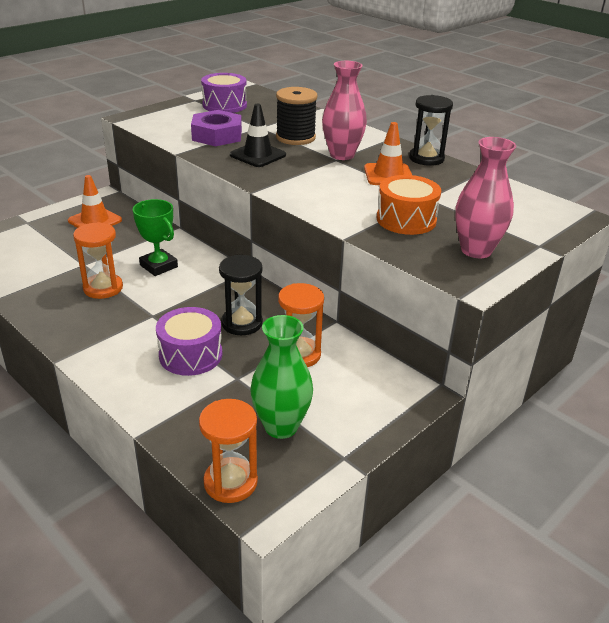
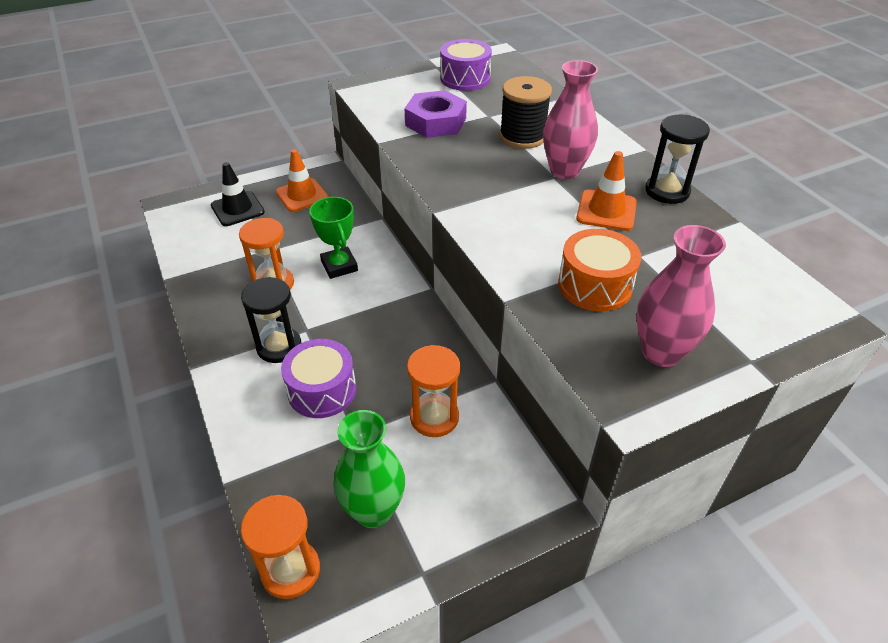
camera: 20 degrees right, 10 degrees up
(242, 323) = (392, 360): black hourglass -> black hourglass (279, 347)
(257, 155) = (466, 157): black traffic cone -> black traffic cone (237, 209)

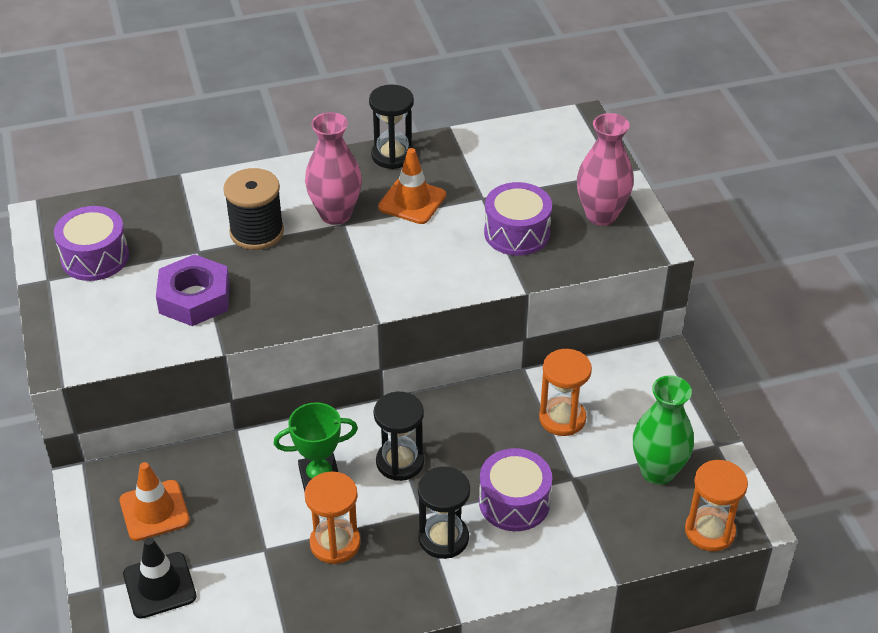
camera: 80 degrees left, 0 degrees up
(361, 309) = (400, 462): none -> black hourglass
(595, 285) = (517, 233): orange drum -> purple drum

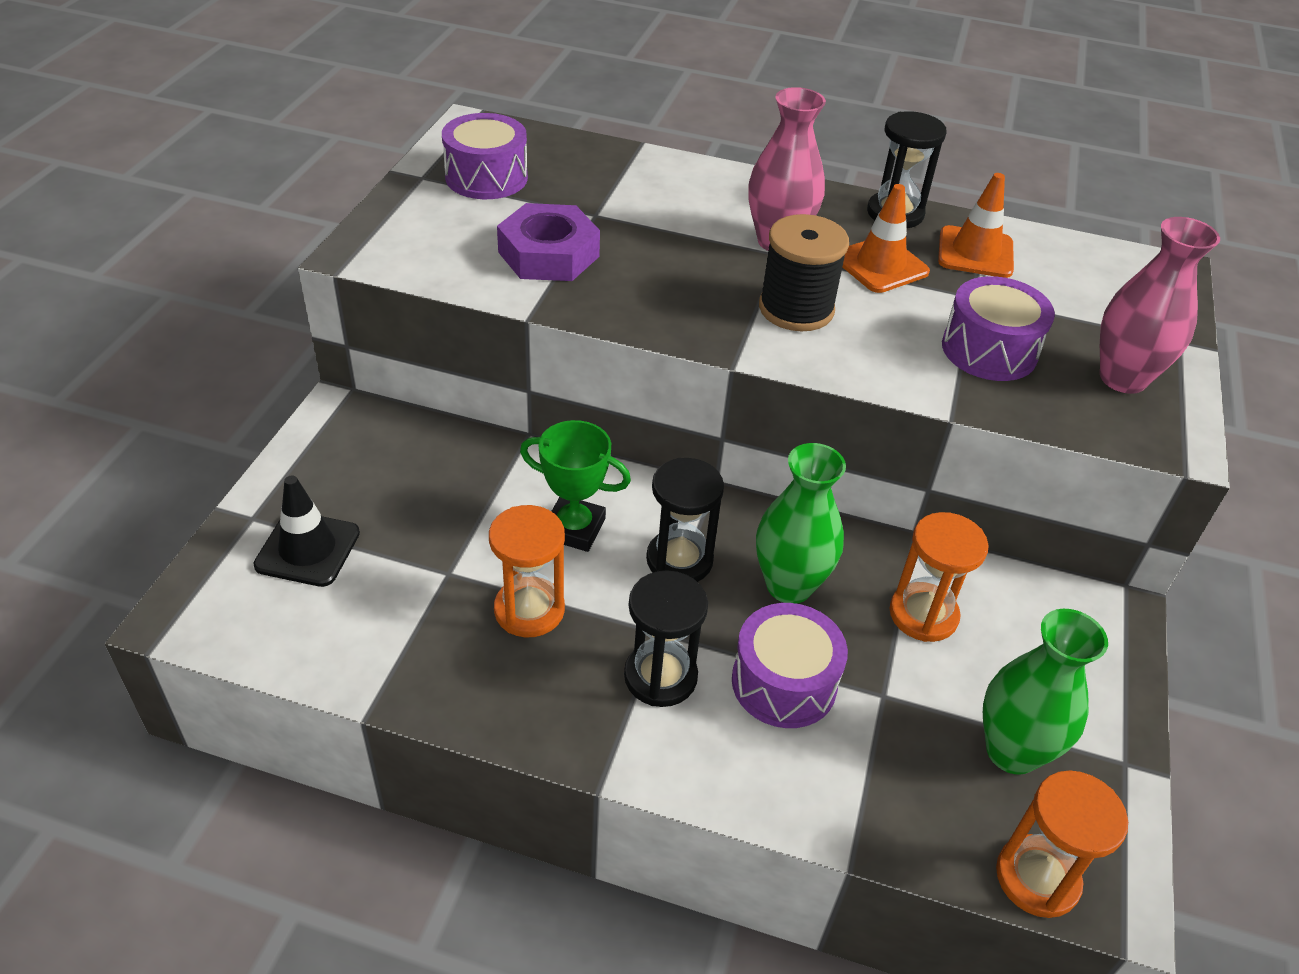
camera: 30 degrees right, 0 degrees up
(154, 510) = (374, 470): orange traffic cone -> orange traffic cone (975, 253)
(257, 232) = (674, 223): black spool -> black spool (796, 309)
(476, 442) = (789, 585): none -> green vase

